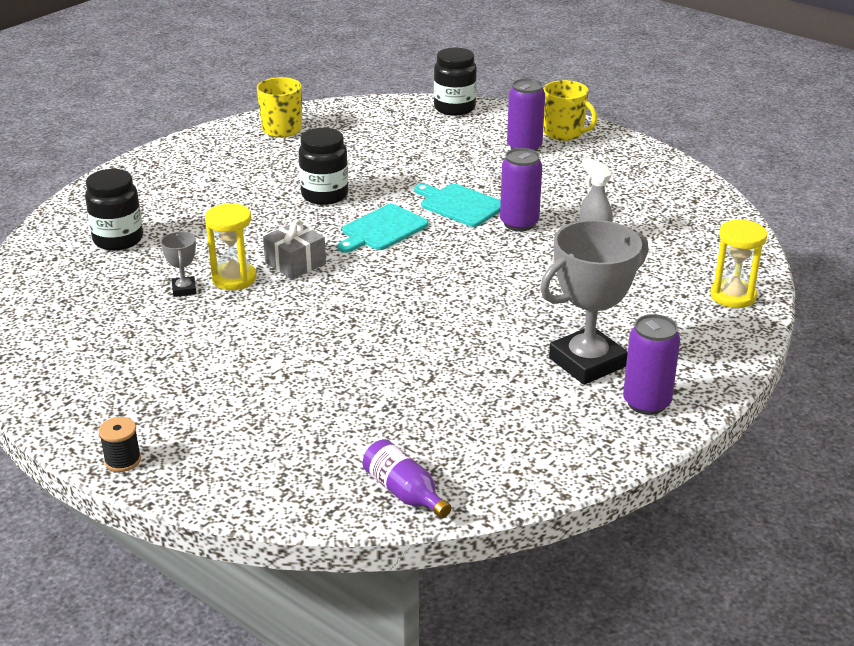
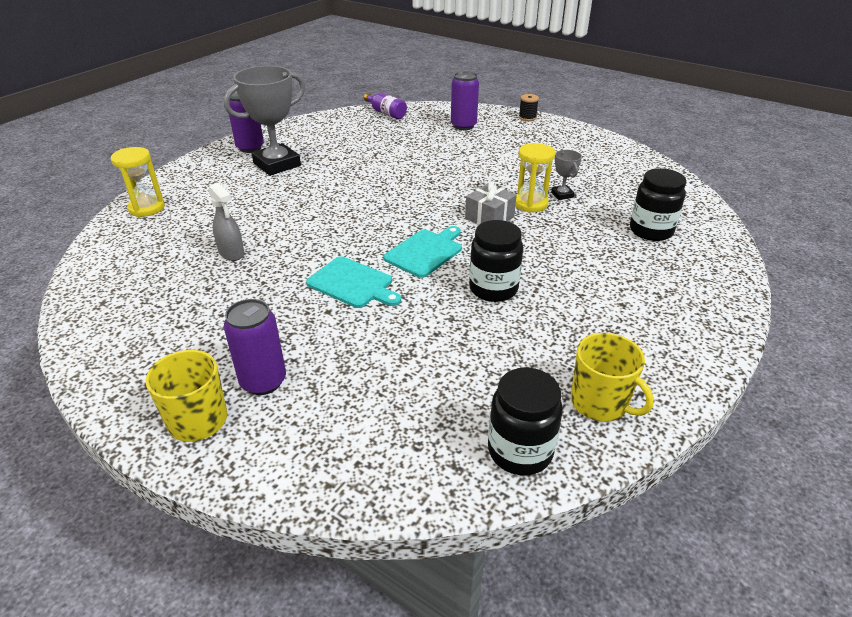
camera: 175 degrees right, 5 degrees up
(454, 108) = (353, 479): black jar -> black jar (520, 451)
(519, 223) = (297, 265): purple can -> purple can (463, 126)

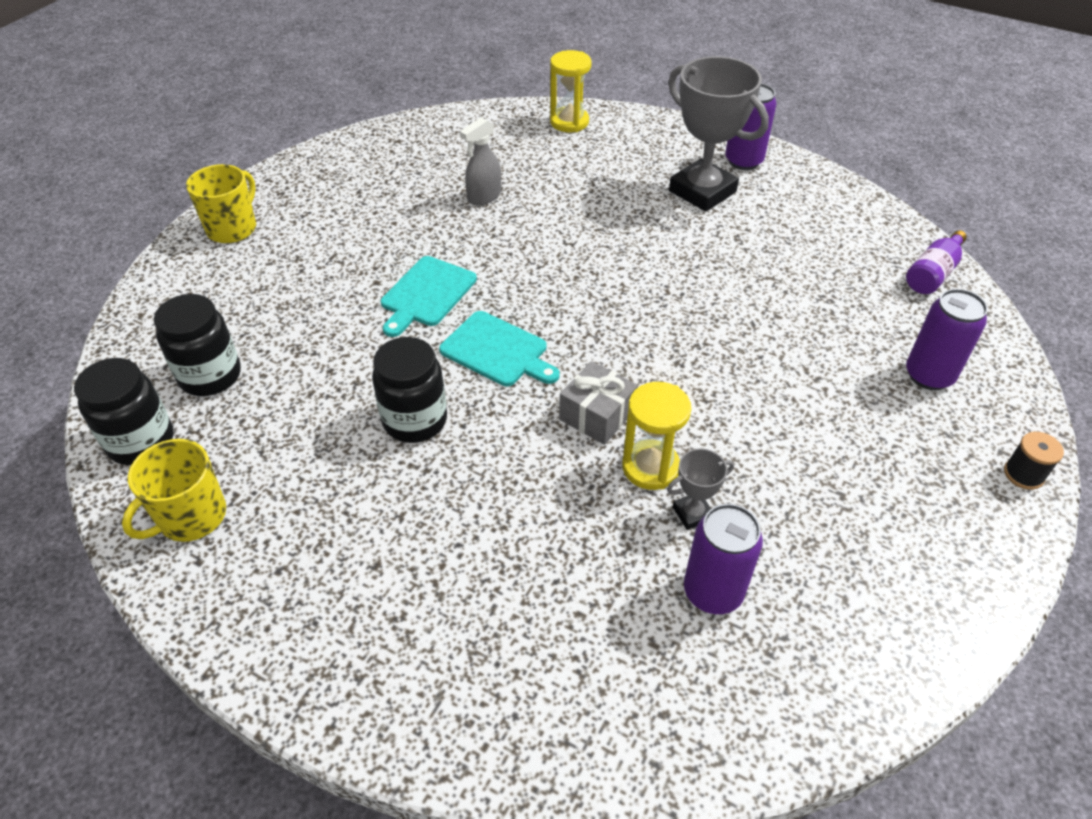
camera: 85 degrees right, 10 degrees up
(263, 381) = (273, 256): purple can -> purple can (713, 592)
(651, 231) = (587, 639): black jar -> black jar (210, 376)

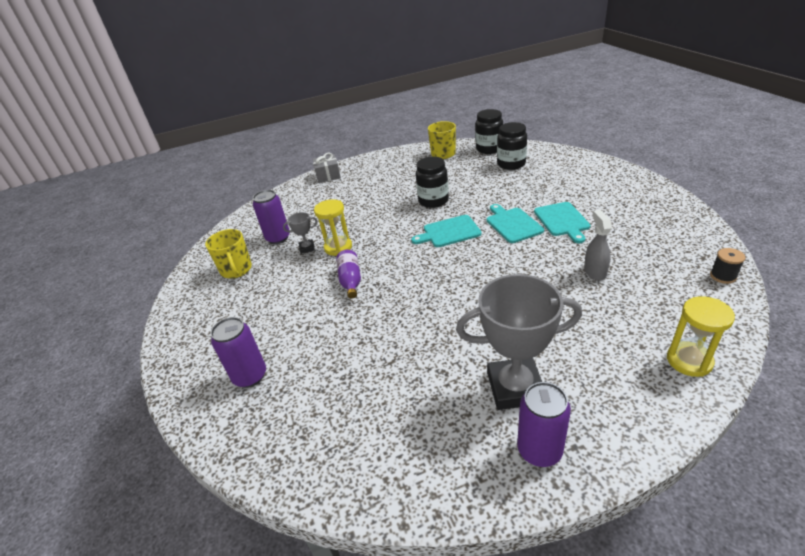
camera: 135 degrees right, 10 degrees down
(232, 228) = (625, 182): yellow mug -> yellow mug (236, 270)
(385, 252) = (562, 221): none -> turquoise cutting board
(597, 415) = (379, 245): grey gift -> grey gift (328, 175)
(692, 513) = (307, 248): grey trophy -> grey trophy turned 60 degrees clockwise
(932, 274) = (295, 462): purple bottle -> purple bottle (350, 280)
(1023, 474) = (173, 361): black spool -> black spool (723, 276)

